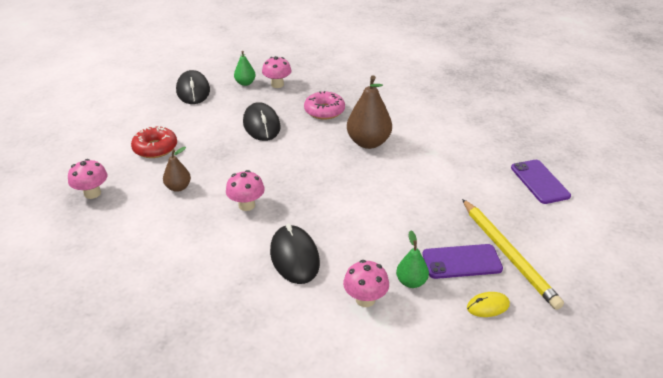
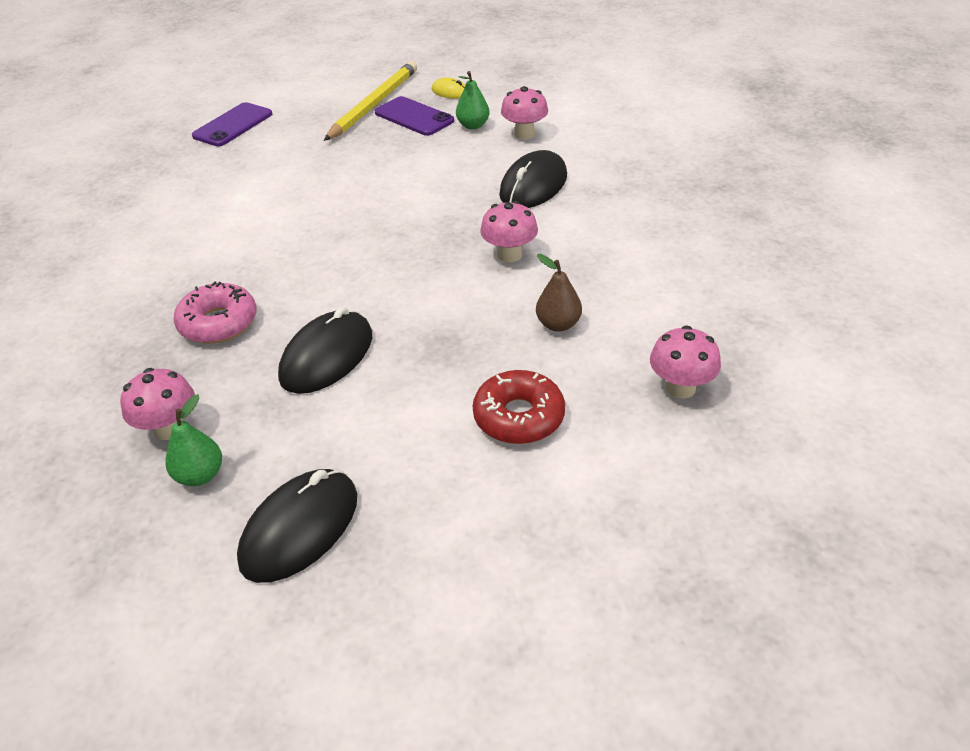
camera: 130 degrees left, 5 degrees up
(368, 143) = (269, 245): brown pear -> none

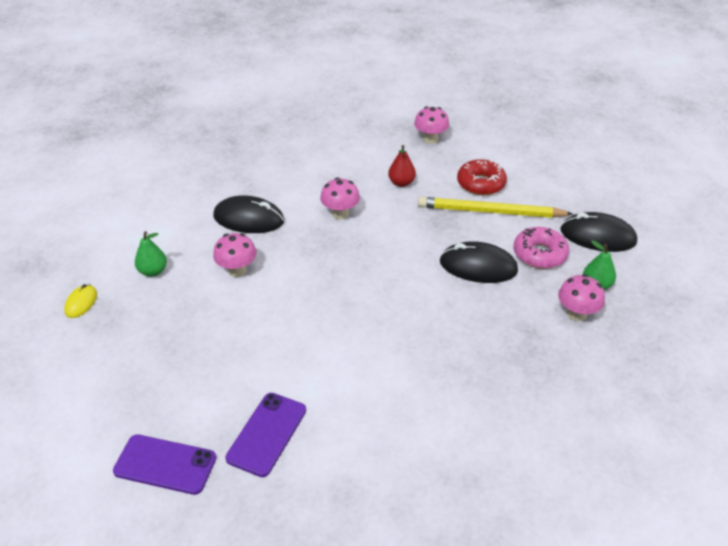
camera: 110 degrees left, 0 degrees up
(218, 323) = (476, 332): pink donut -> pink donut (539, 254)
(374, 104) = (109, 354): yellow pencil -> yellow pencil (490, 212)
(414, 117) = (137, 315): purple phone -> purple phone (267, 434)
(524, 134) = (166, 238): pink mushroom -> pink mushroom (237, 270)
(558, 324) = (401, 183): brown pear -> red pear

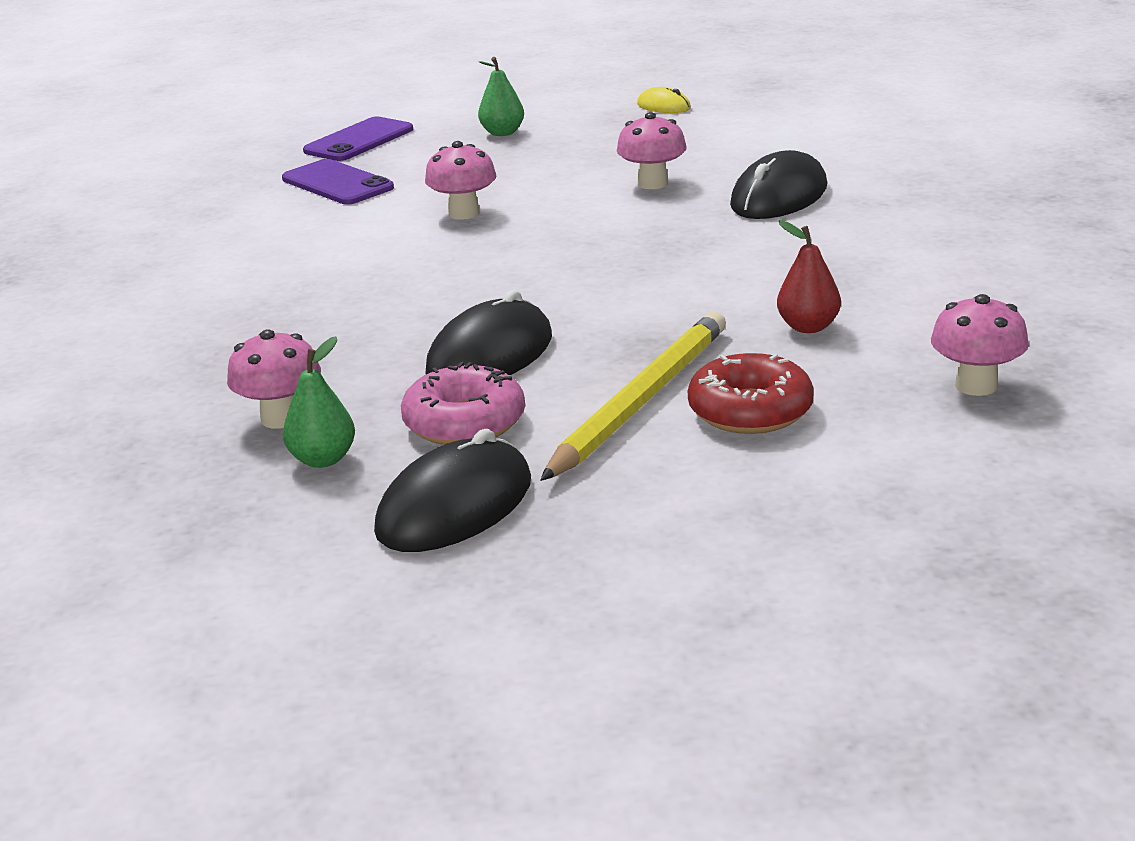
camera: 115 degrees right, 15 degrees down
(153, 271) = (695, 139): green pear -> green pear (502, 133)
(340, 213) = (742, 262): pink mushroom -> pink mushroom (464, 213)

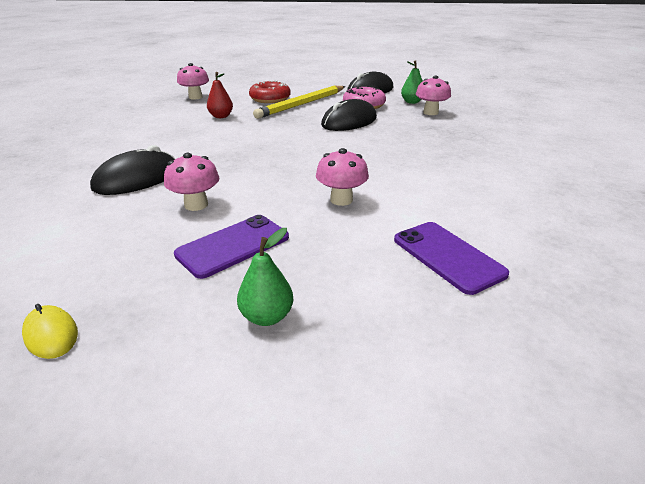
camera: 170 degrees left, 5 degrees up
(359, 140) = (443, 345): purple phone -> purple phone (233, 246)

